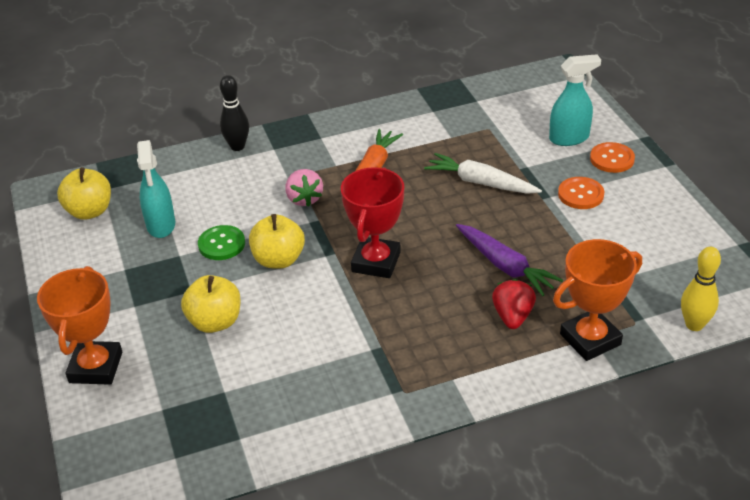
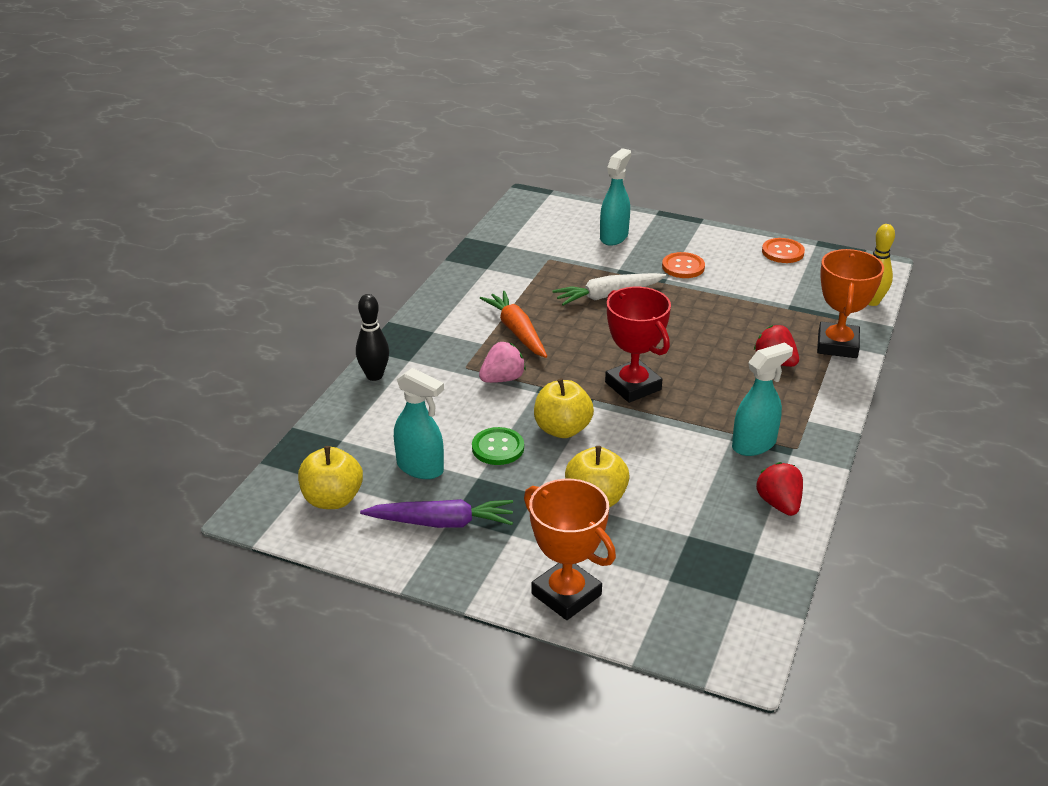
camera: 50 degrees left, 5 degrees down
(304, 199) = (502, 379): pink strawberry -> pink strawberry turned 60 degrees counterclockwise
(317, 420) = (779, 504): none -> red strawberry
(379, 366) = (754, 444): none -> turquoise spray bottle
(505, 266) = (716, 336): purple carrot -> purple carrot (441, 522)
(612, 159) = (663, 235): orange button -> orange button (782, 252)

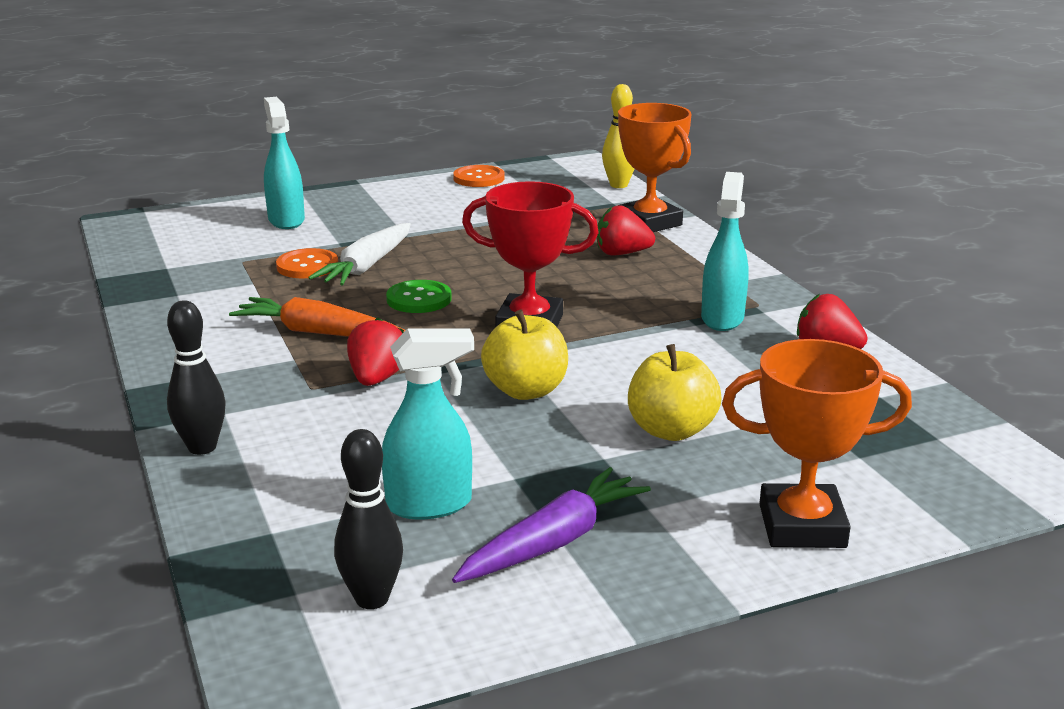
camera: 45 degrees left, 10 degrees down
(332, 499) = (372, 599): yellow apple -> black bowling pin
(498, 448) = (486, 440): green button -> green button (419, 299)
(502, 379) = (377, 379): pink strawberry -> red strawberry
(683, 267) = (404, 219): orange button -> orange button (307, 266)

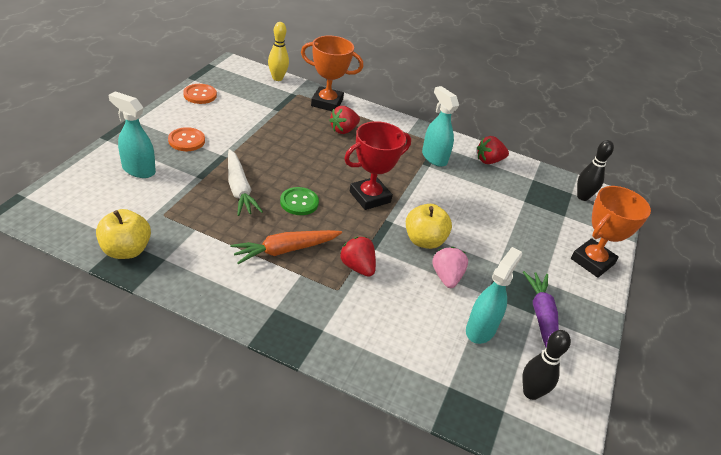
camera: 50 degrees left, 15 degrees up
(202, 447) = (348, 358): black bowling pin -> black bowling pin (582, 197)
(307, 266) = (207, 202): orange button -> orange button (186, 140)
(485, 436) = (446, 277): none -> pink strawberry
(671, 430) = (499, 235): yellow apple -> yellow apple (126, 250)

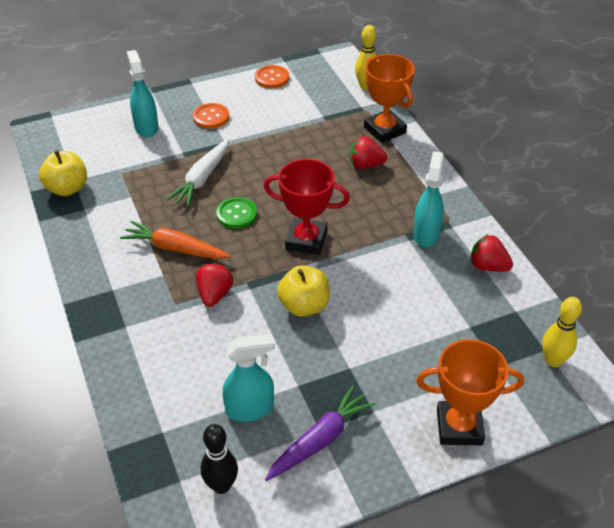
camera: 50 degrees right, 5 degrees up
(446, 277) = (280, 348): pink strawberry -> none
(582, 197) = (553, 360): black bowling pin -> yellow bowling pin

